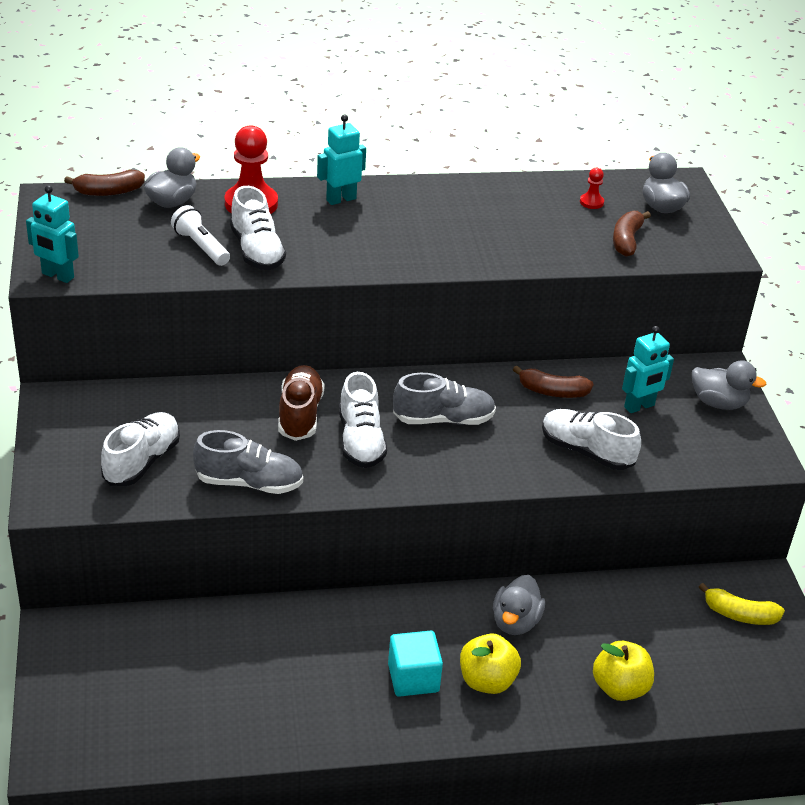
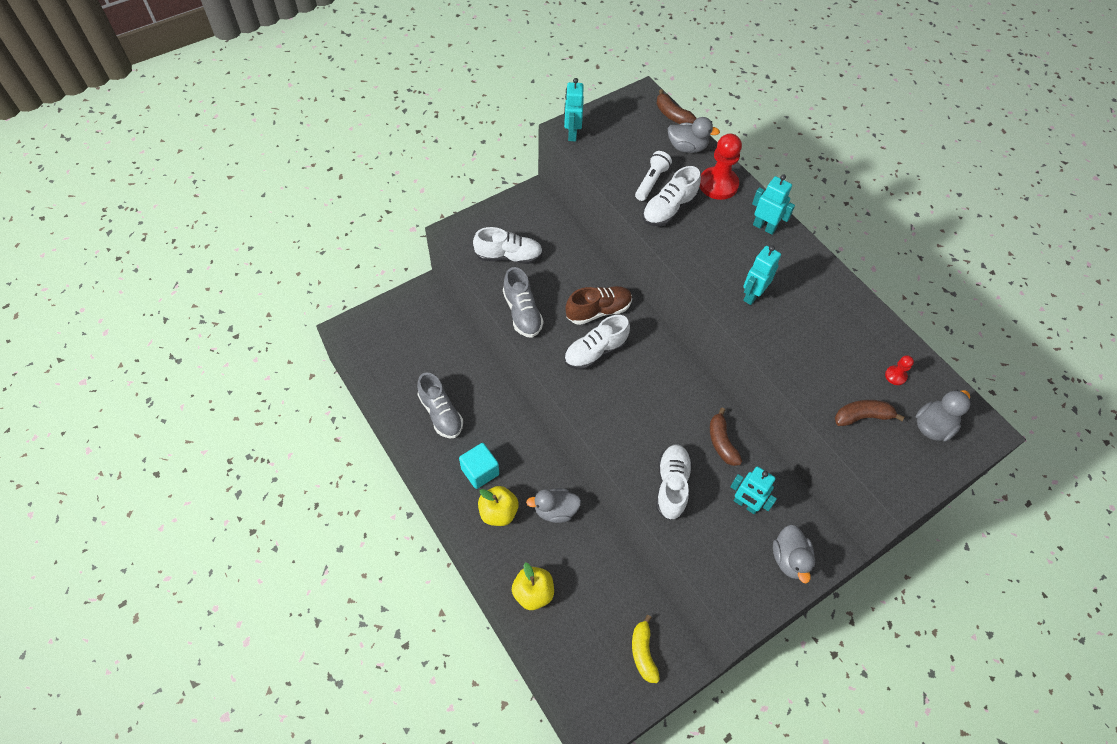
camera: 65 degrees right, 20 degrees up
(428, 244) = (752, 295): none -> turquoise robot
(443, 419) = (646, 388): grey shoe -> grey shoe (441, 413)

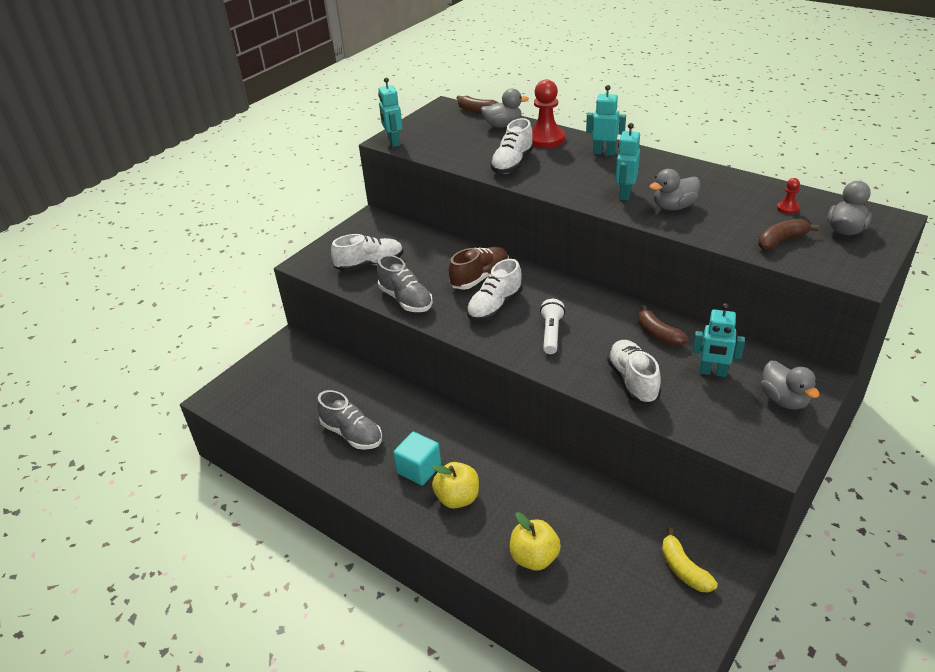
camera: 15 degrees left, 20 degrees down
(555, 510) = (517, 476): grey duck -> grey duck (673, 207)
(651, 182) = (485, 152): white flashlight -> white flashlight (551, 333)

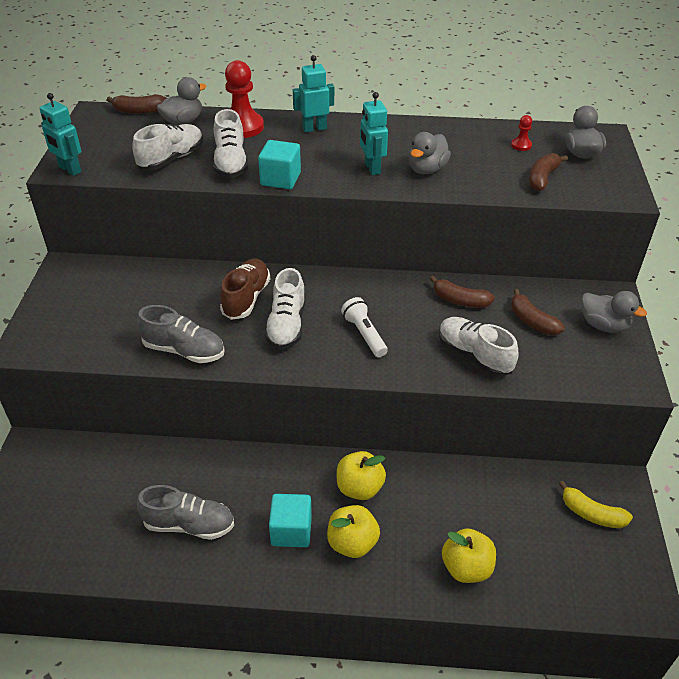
camera: 35 degrees left, 5 degrees up
(370, 265) = (109, 323): white shoe -> white shoe (171, 159)
(494, 461) = (359, 488): none -> yellow apple
(540, 184) = (280, 179): none -> turquoise cube
(713, 372) = (532, 321): turquoise robot -> brown banana

